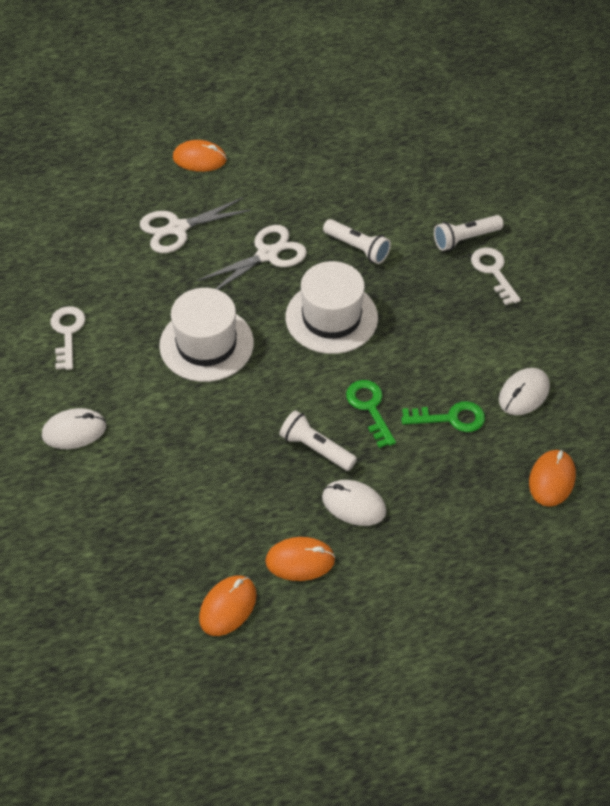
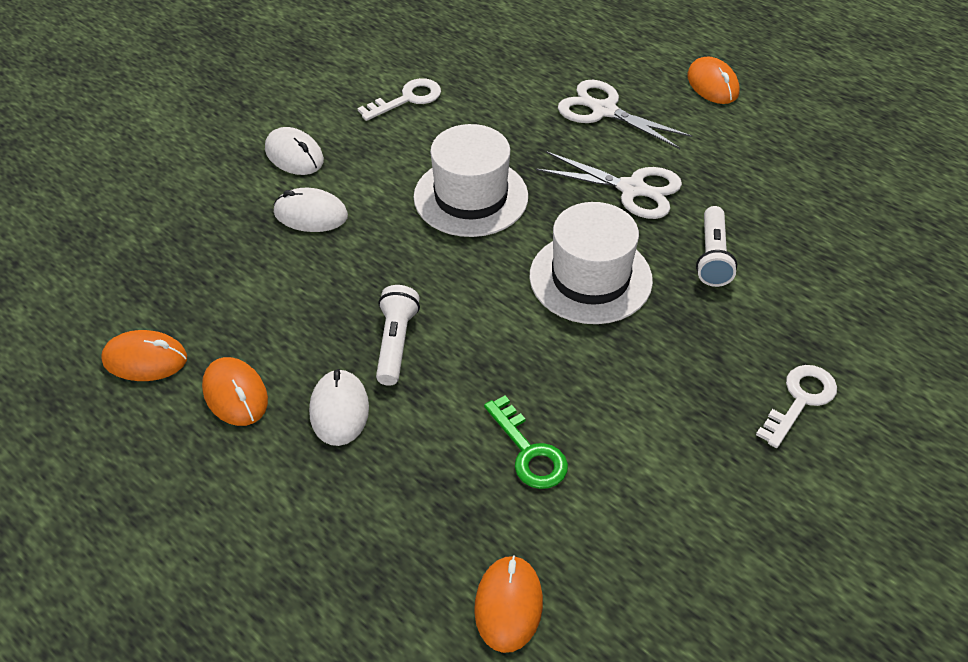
camera: 60 degrees right, 5 degrees down
(369, 408) = (486, 367): green key -> none
(465, 239) = (826, 350): white flashlight -> none
(523, 393) = (627, 515): white mouse -> white mouse (310, 214)
(552, 479) = (508, 605): orange mouse -> orange mouse turned 75 degrees counterclockwise

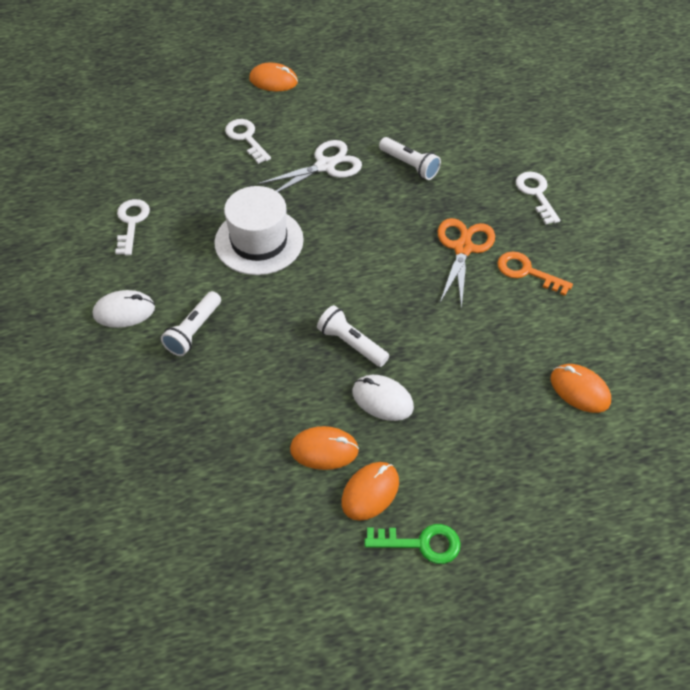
camera: 55 degrees left, 5 degrees up
(145, 359) = (248, 489): orange mouse -> orange mouse (370, 492)
(310, 214) = (194, 331): white mouse -> white flashlight
(529, 451) = (484, 324): green key -> green key (421, 543)
(590, 278) = (379, 225): white hat -> none
(604, 111) = (246, 138): white scissors -> white key
(630, 371) = (463, 248): none -> orange scissors
(654, 454) = (527, 272): none -> orange key

